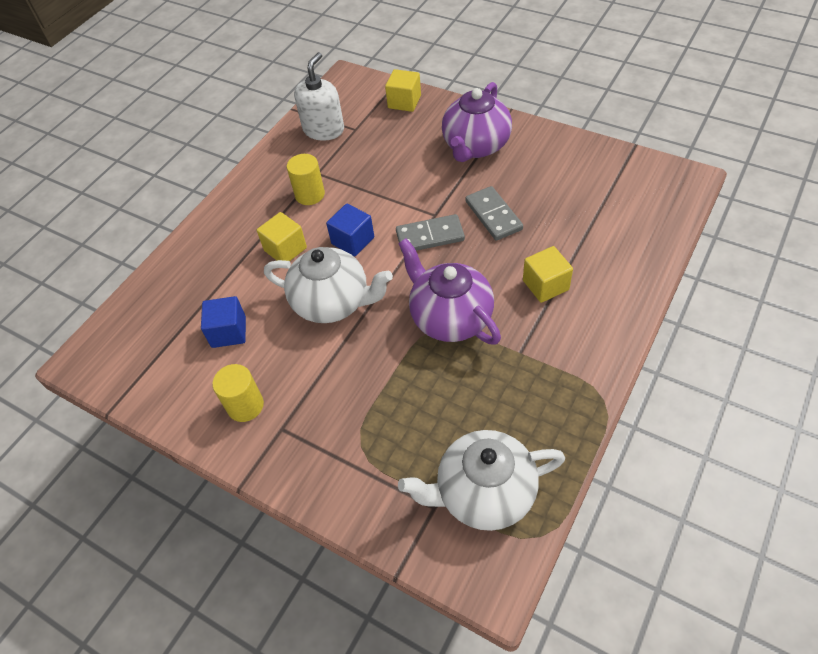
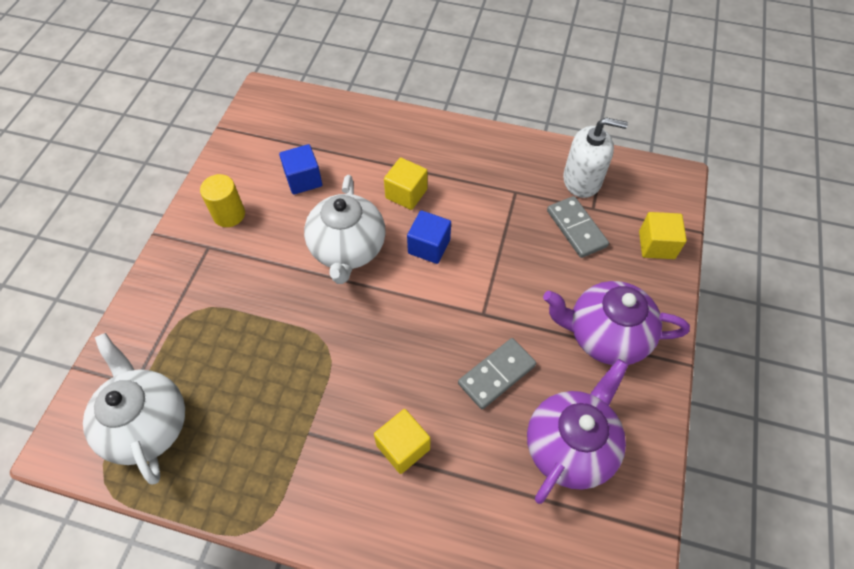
camera: 70 degrees right, 5 degrees up
(310, 195) = (483, 194): yellow cylinder -> none
(430, 236) = (451, 315): grey domino -> grey domino (576, 228)
(450, 317) = (344, 356): purple teapot -> purple teapot (570, 446)

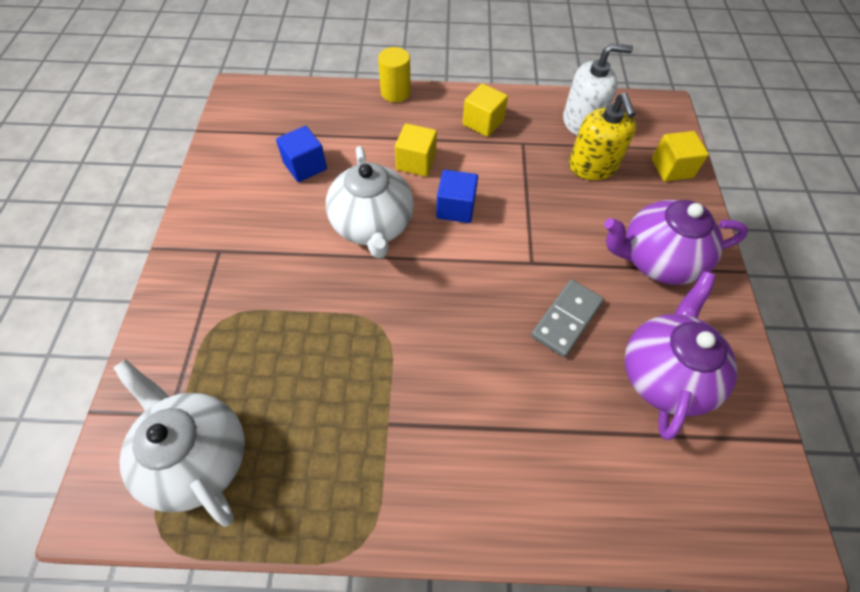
camera: 15 degrees left, 0 degrees up
(229, 214) = (233, 214): yellow cylinder -> yellow cylinder (395, 93)
(403, 447) = (496, 415): yellow cube -> yellow cube (483, 123)
(576, 228) = (593, 166): grey domino -> yellow soap dispenser

